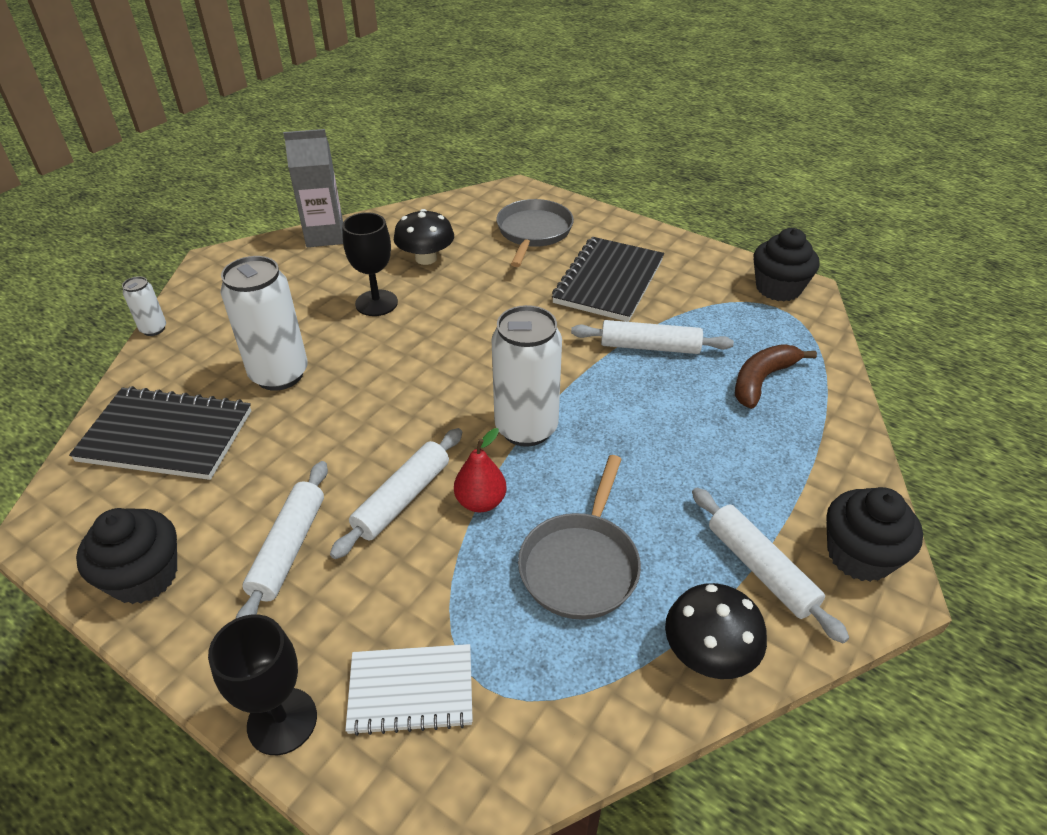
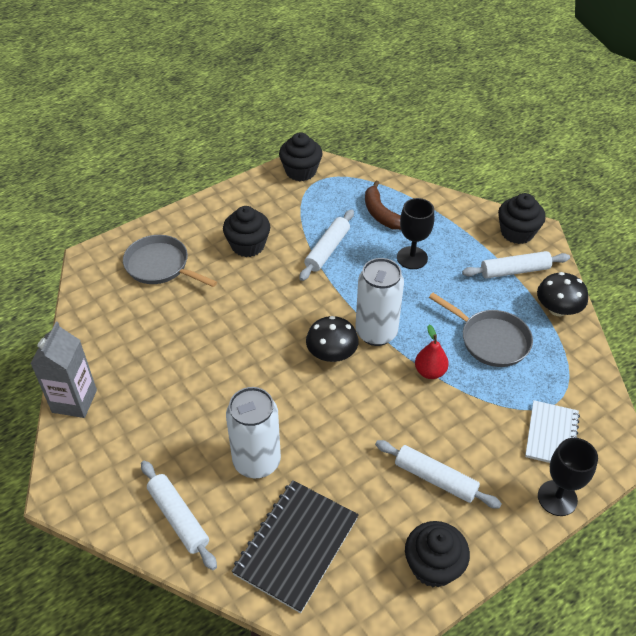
camera: 70 degrees left, 5 degrees up
(153, 329) = (146, 550): white can -> none
(376, 303) = (197, 383): black goblet -> black goblet (412, 258)
(402, 499) = (414, 410): white rolling pin -> white rolling pin (178, 518)
(426, 258) = (154, 339): black mushroom -> black mushroom (331, 354)
(609, 281) = (248, 245): black notebook -> black cupcake

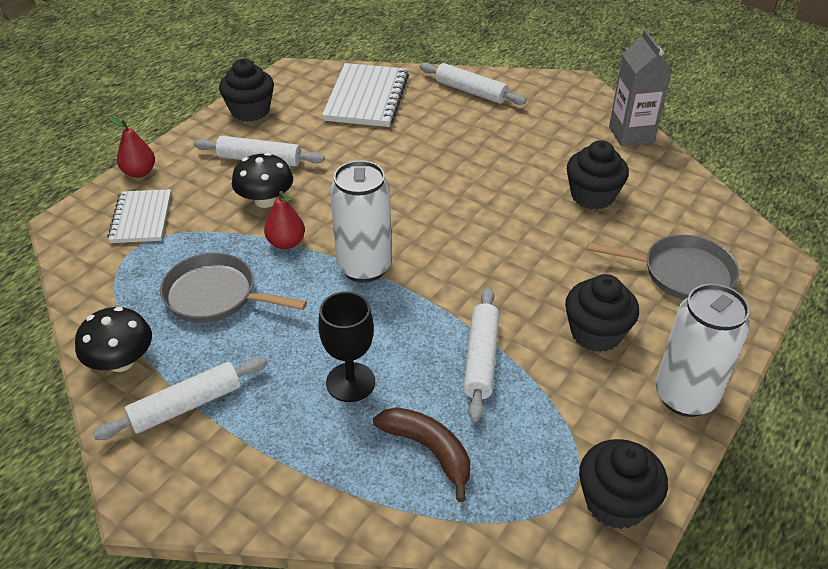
camera: 160 degrees right, 5 degrees down
(256, 461) = (431, 134): white can -> white can (685, 396)
(296, 546) = (366, 98): black notebook -> white notebook
(331, 354) = (406, 232): black mushroom -> black mushroom (265, 200)
(517, 232) = (183, 483): black cupcake -> black cupcake (592, 196)
(557, 498) = (139, 172): black goblet -> red pear

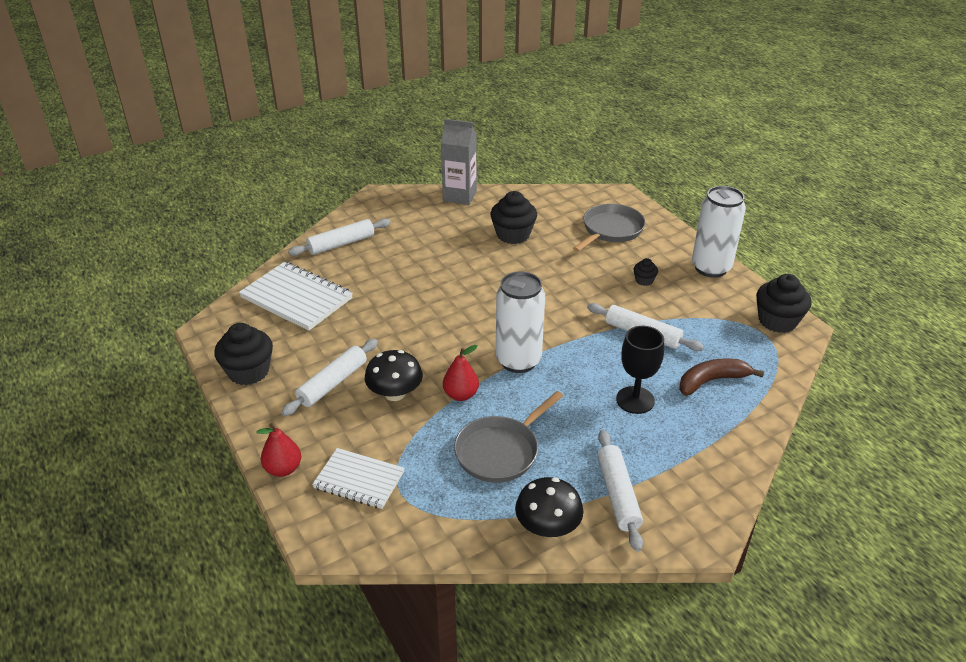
camera: 65 degrees left, 5 degrees down
(596, 333) = (644, 280): black cupcake -> black cupcake, size x0.49

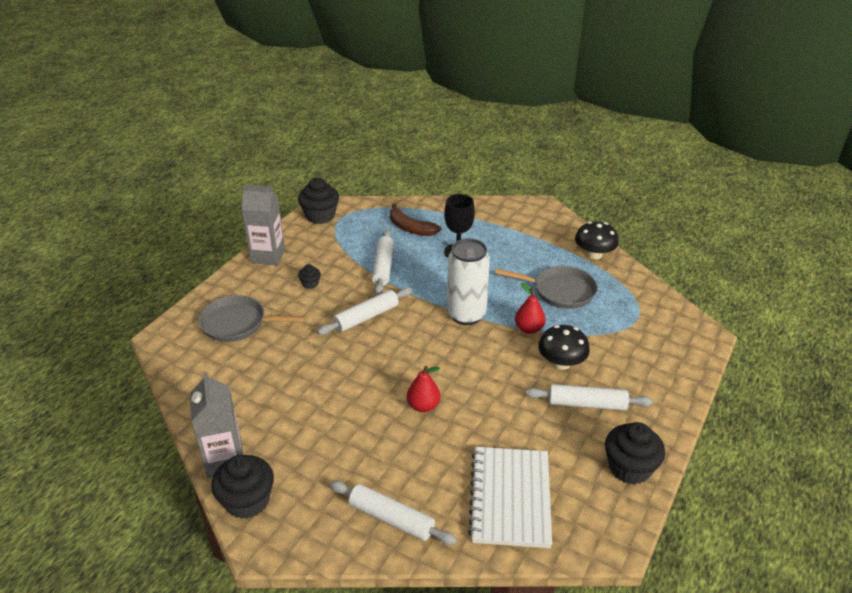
camera: 120 degrees left, 0 degrees up
(283, 469) = (685, 383): red pear -> red pear (423, 406)
(359, 480) = (650, 341): white notebook -> none
(513, 235) = (285, 384): black cupcake -> black cupcake (247, 501)
(618, 494) = (544, 238): white rolling pin -> white rolling pin (366, 317)
(711, 268) = (268, 256): white can -> grey carton

